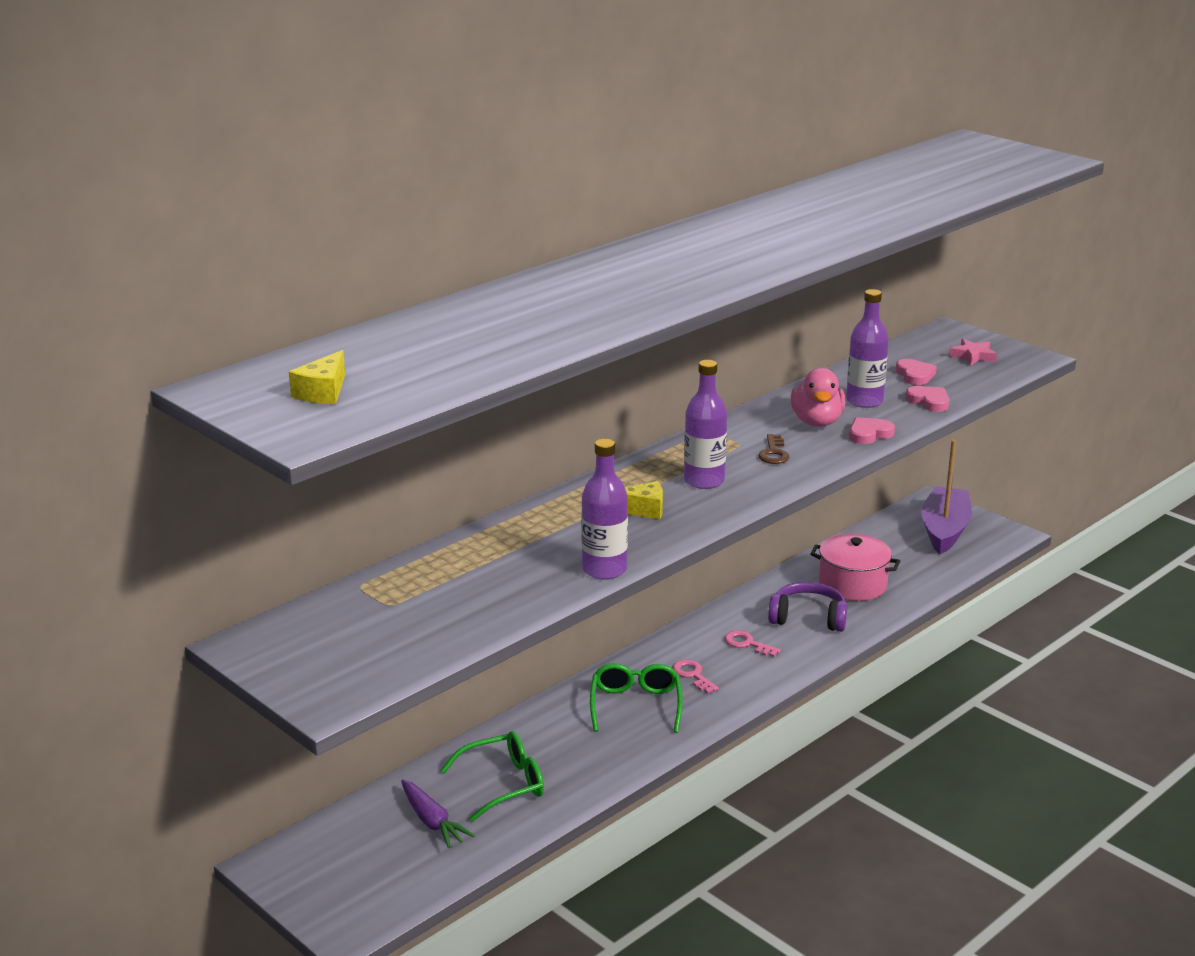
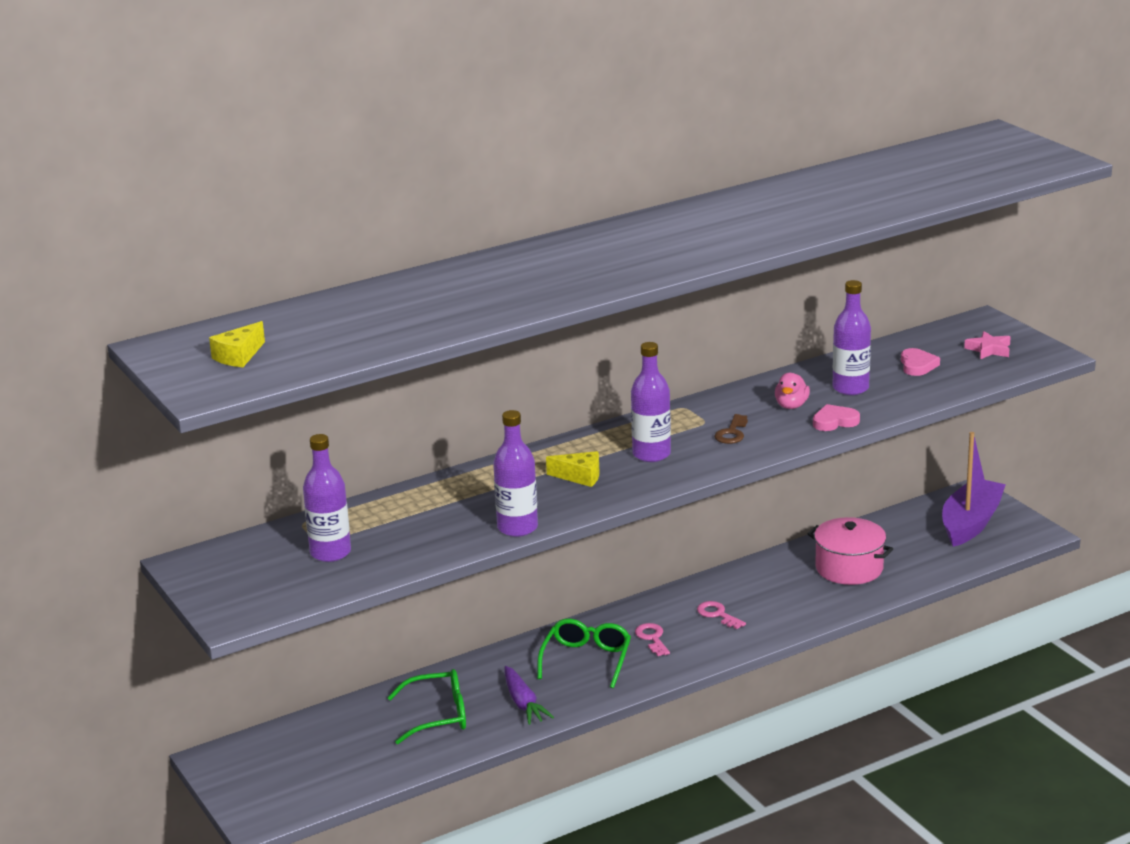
camera: 15 degrees right, 0 degrees up
(408, 616) = (330, 553): none -> purple bottle
(432, 821) = (363, 740): purple carrot -> purple carrot (523, 703)
(808, 618) = (788, 596): purple headphones -> none
(817, 422) = (791, 405): pink duck -> pink duck, size x0.65
(929, 401) = (914, 393): pink heart -> none

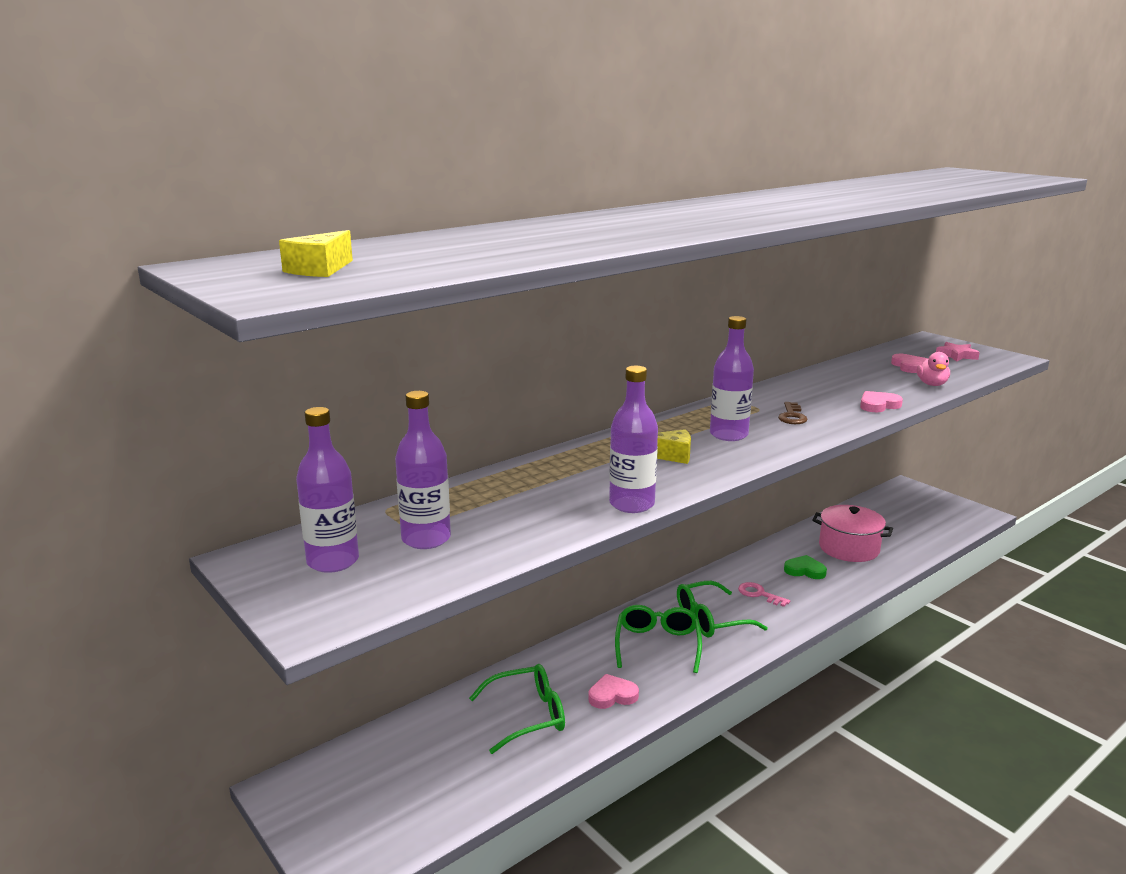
camera: 10 degrees left, 5 degrees down
(523, 703) = (612, 695): purple carrot -> pink heart
(652, 638) = (710, 619): pink key -> green glasses
(783, 591) = (805, 570): none -> green heart
(791, 405) = (828, 395): pink duck -> pink duck (932, 384)
(850, 388) = (868, 382): purple bottle -> purple bottle (333, 561)
(971, 523) = (922, 508): purple boat -> none

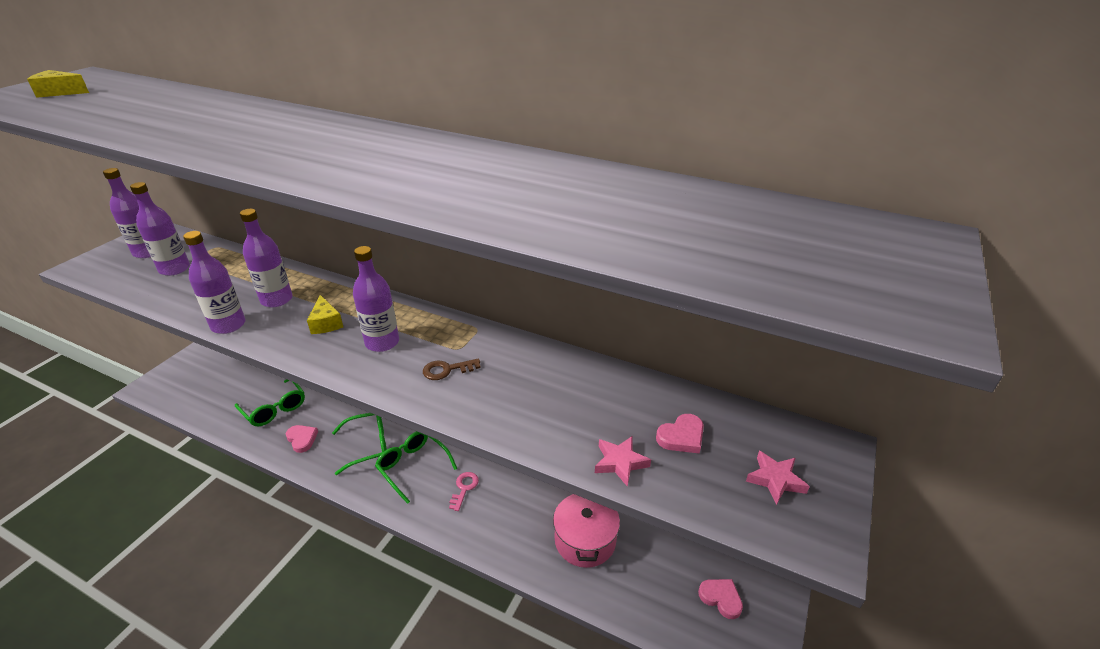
camera: 65 degrees right, 15 degrees up
(592, 476) = (276, 300): none -> purple bottle
(805, 570) = (521, 512): green heart -> none
(878, 405) = (512, 424): pink heart -> pink heart (721, 598)
(932, 384) = (620, 462): pink duck -> pink star

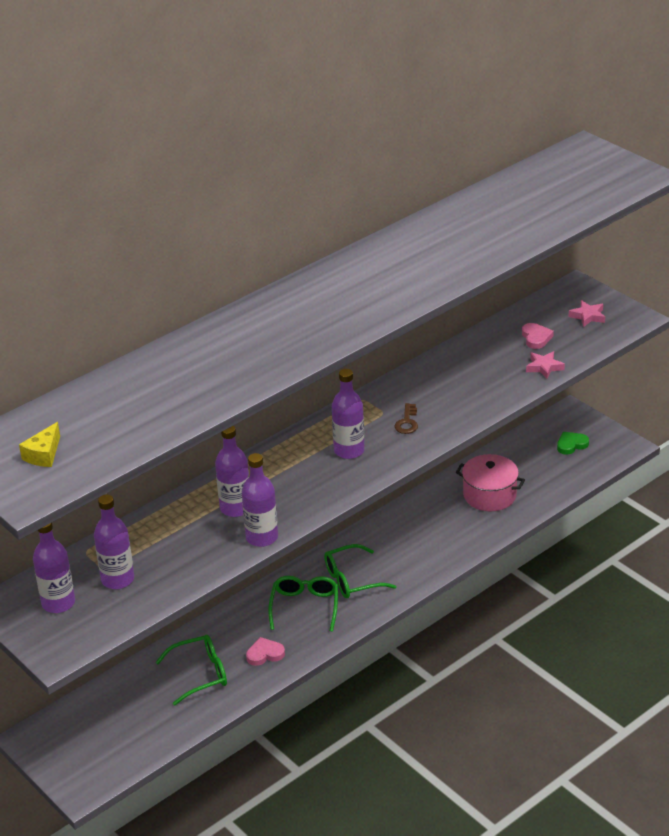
camera: 65 degrees left, 0 degrees up
(326, 323) = (298, 480): yellow cheese -> none
(464, 488) = (397, 551): pink key -> none
(721, 598) = (571, 445): pink heart -> green heart

